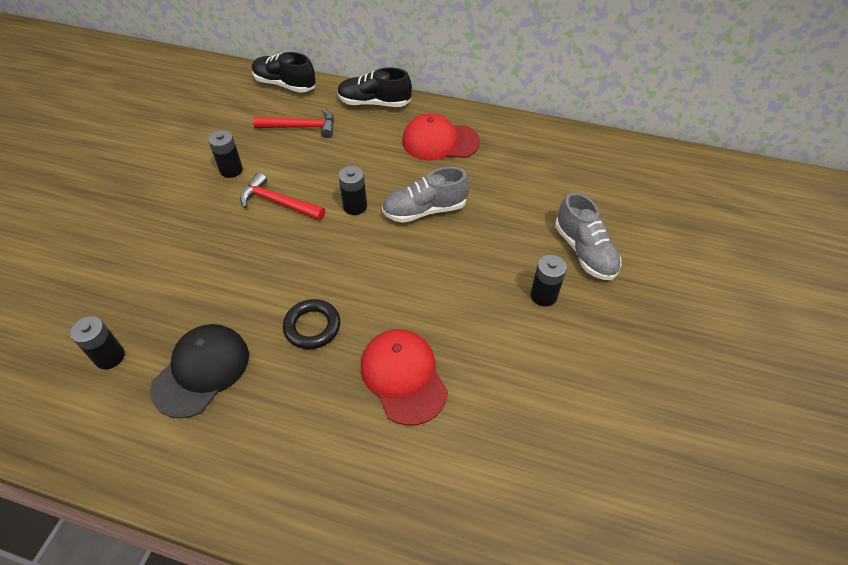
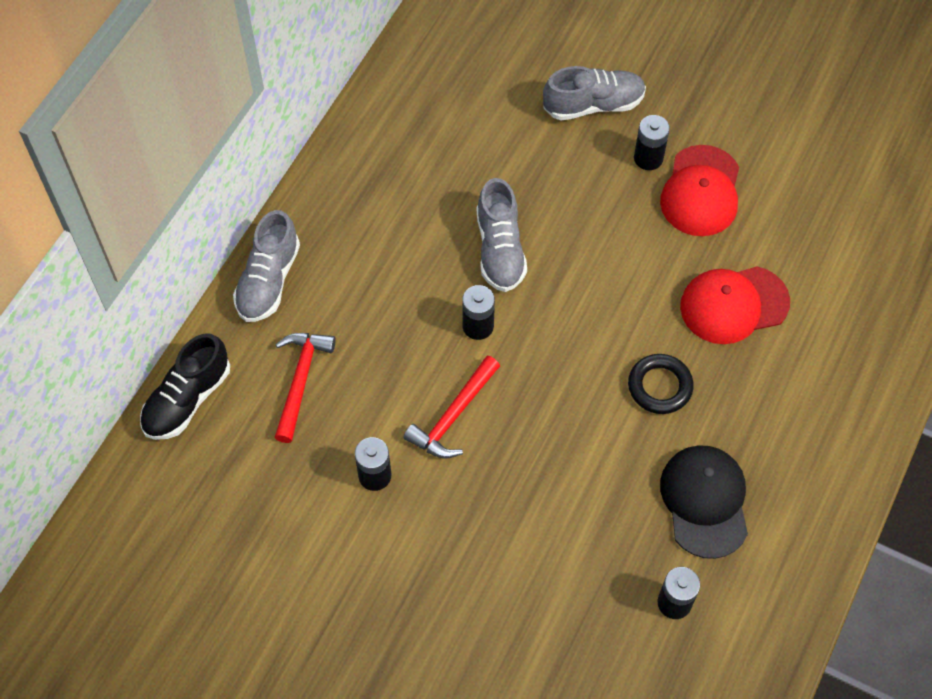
camera: 80 degrees left, 10 degrees up
(201, 371) = (705, 501): black cap -> black cap turned 45 degrees clockwise
(374, 103) = (268, 280): black shoe -> grey shoe
(440, 141) = (374, 212): red cap -> red cap (701, 191)

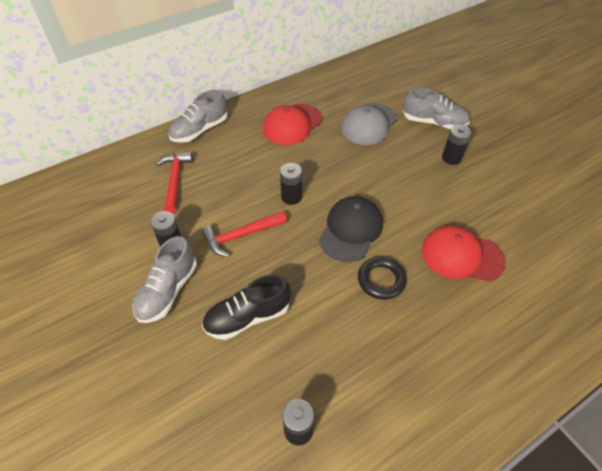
camera: 30 degrees right, 10 degrees down
(187, 399) = (113, 163): black shoe -> black shoe (248, 317)
(300, 380) = (175, 180): red hammer -> red hammer turned 45 degrees counterclockwise
(500, 249) = (332, 166): grey shoe -> grey shoe (168, 291)
(506, 151) = (369, 124): none -> grey cap
(701, 191) = (475, 186): red cap -> red cap (292, 124)
(705, 501) = (366, 369): black cap -> black cap (351, 230)

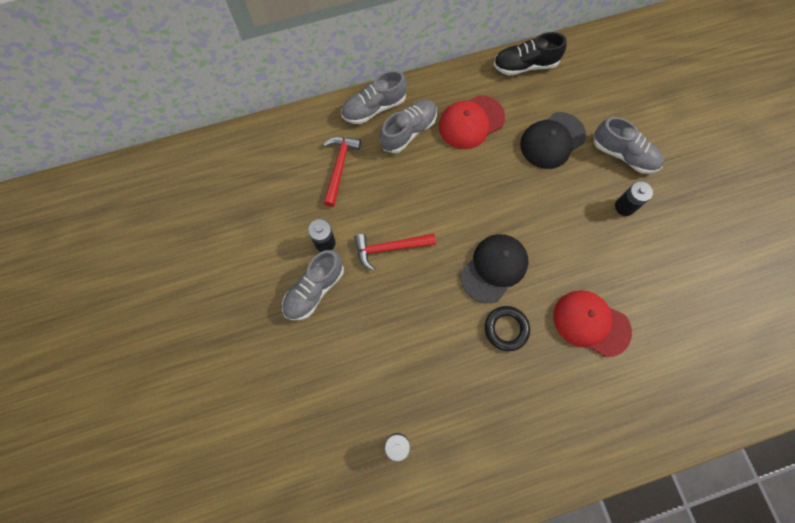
camera: 15 degrees right, 20 degrees up
(236, 141) = (408, 131): none -> grey shoe
(248, 317) = (378, 334): black shoe -> black shoe (525, 65)
(291, 197) = (447, 215): black battery -> none
(369, 124) = (552, 140): grey cap -> black cap

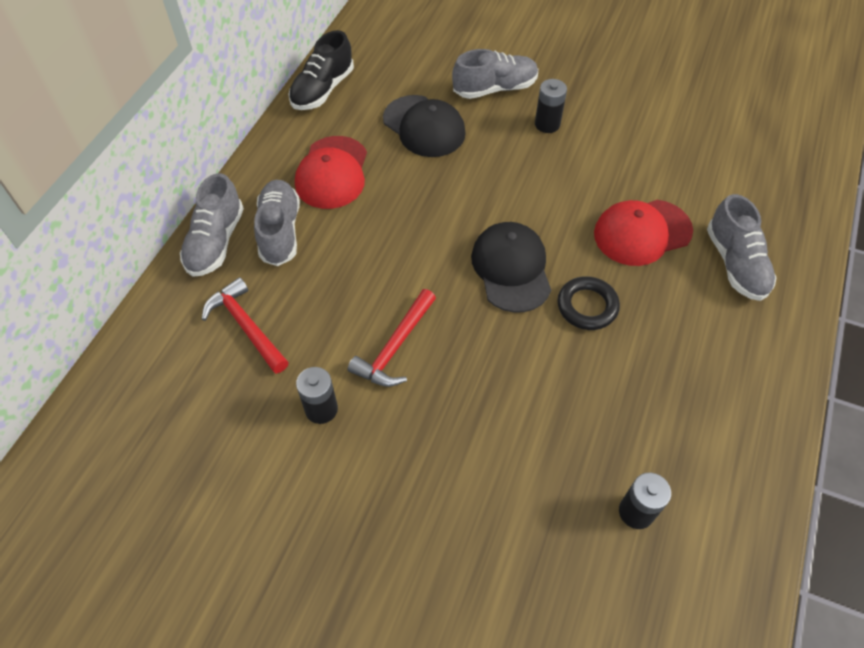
camera: 50 degrees left, 15 degrees down
(314, 290) = (368, 464): grey shoe -> grey shoe (735, 263)
(552, 140) = (424, 126): black cap -> black cap turned 45 degrees counterclockwise

